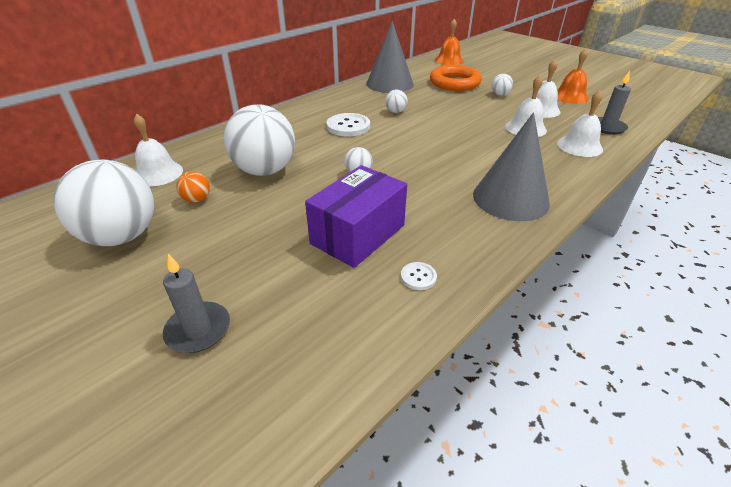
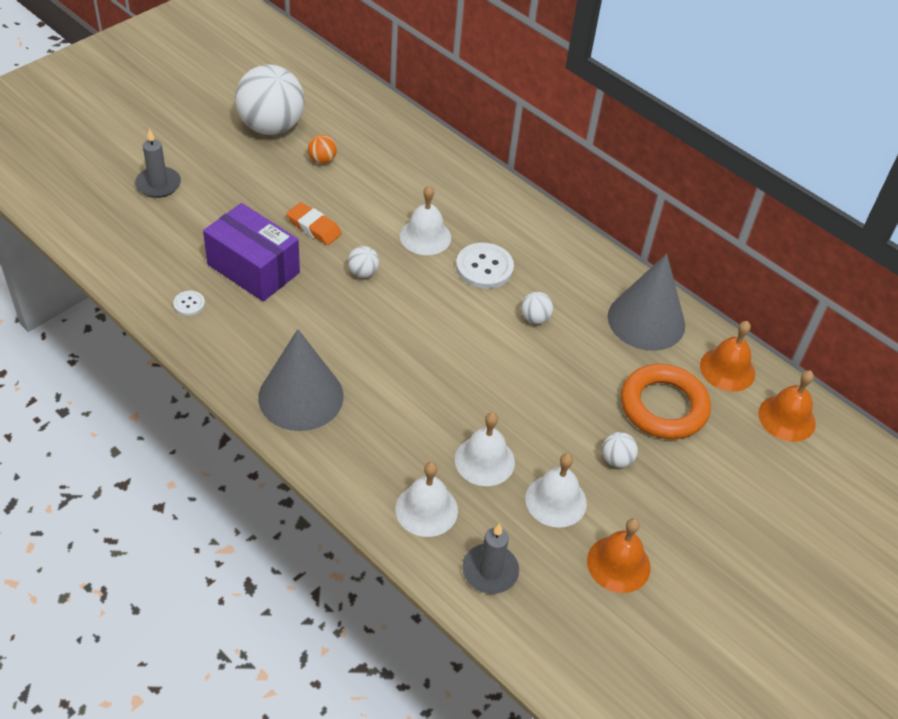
camera: 85 degrees right, 10 degrees up
(158, 173) = (372, 127): white bell -> white bell (425, 236)
(265, 170) = (374, 200): white ball -> none
(298, 200) = (314, 227): none -> orange eraser
(421, 69) = (727, 369): none -> orange bell

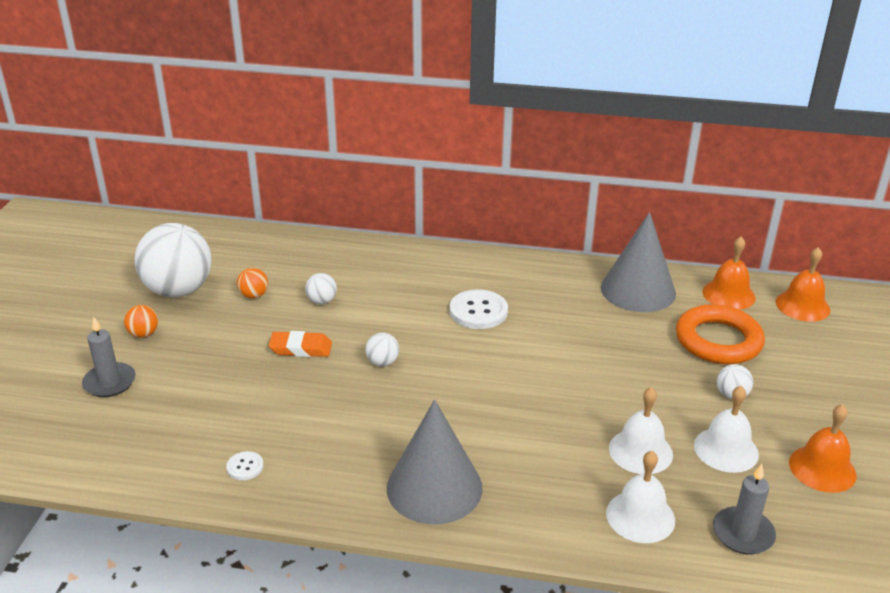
camera: 30 degrees left, 15 degrees down
(214, 154) = (143, 334): none -> orange ball
(253, 268) = (278, 407): purple box -> none
(425, 236) = (406, 311): white bell -> none
(535, 318) = (558, 328): white ball -> white ball (322, 301)

